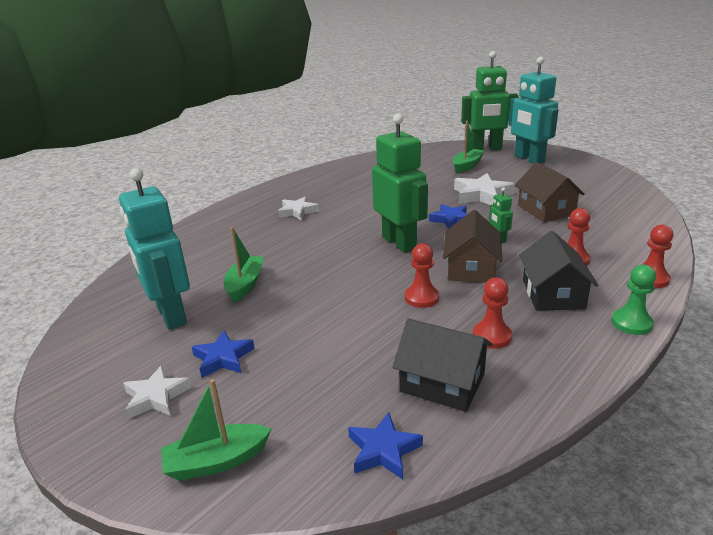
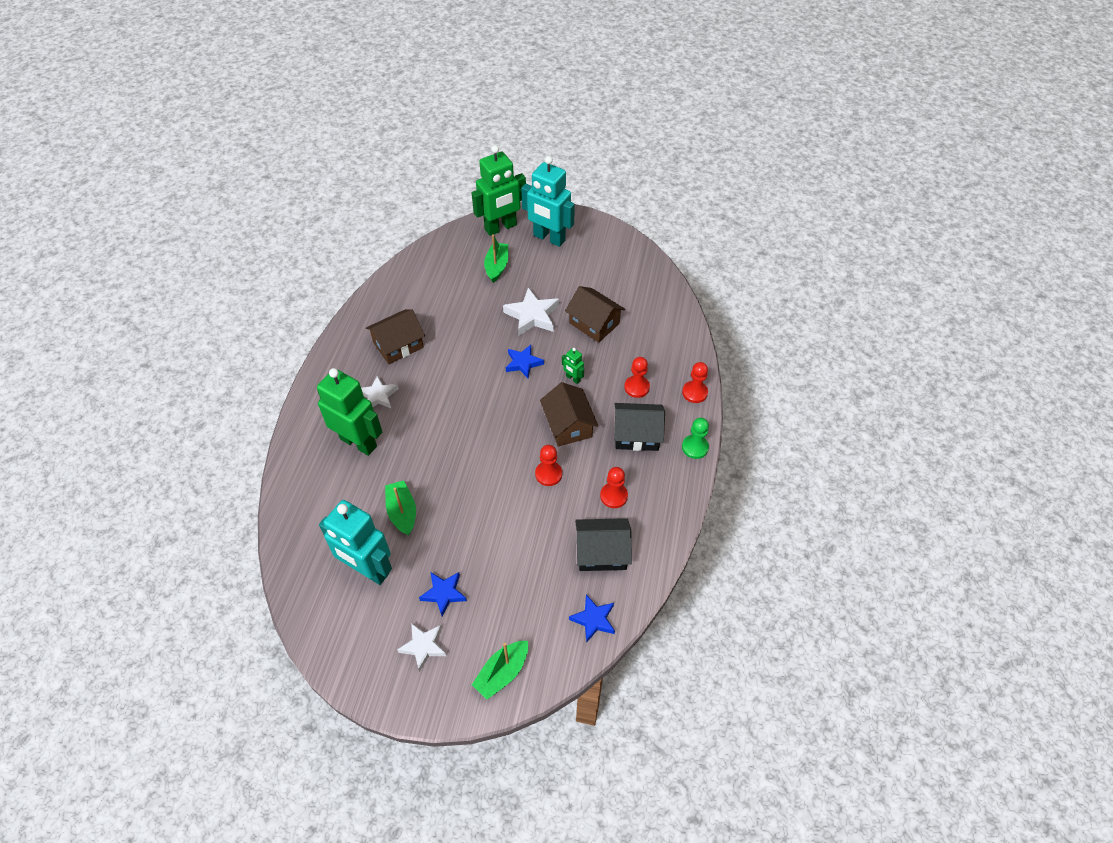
camera: 30 degrees left, 25 degrees up
(342, 189) = (398, 345): none -> brown house
(399, 243) = (497, 411): green robot -> green robot (359, 442)
(553, 294) = (636, 435): black house -> black house turned 60 degrees counterclockwise

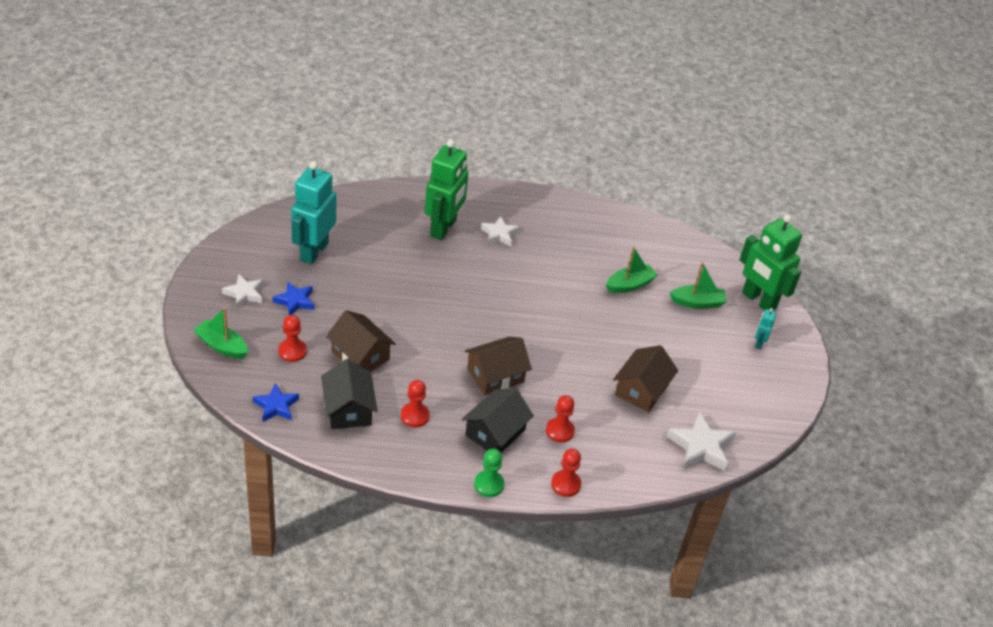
camera: 75 degrees right, 10 degrees down
(398, 345) = (565, 240): brown house -> brown house (360, 355)
(402, 512) = (374, 265): green boat -> green boat (630, 285)
(523, 363) = (567, 334): blue star -> none
(532, 316) = (635, 337): white star -> white star (701, 447)
(548, 474) = (432, 363): red pawn -> red pawn (292, 351)
(549, 238) = (759, 343): turquoise robot -> turquoise robot, size x0.42
(573, 378) = (557, 376): green robot -> none
(636, 435) = (495, 433): black house -> black house turned 45 degrees clockwise

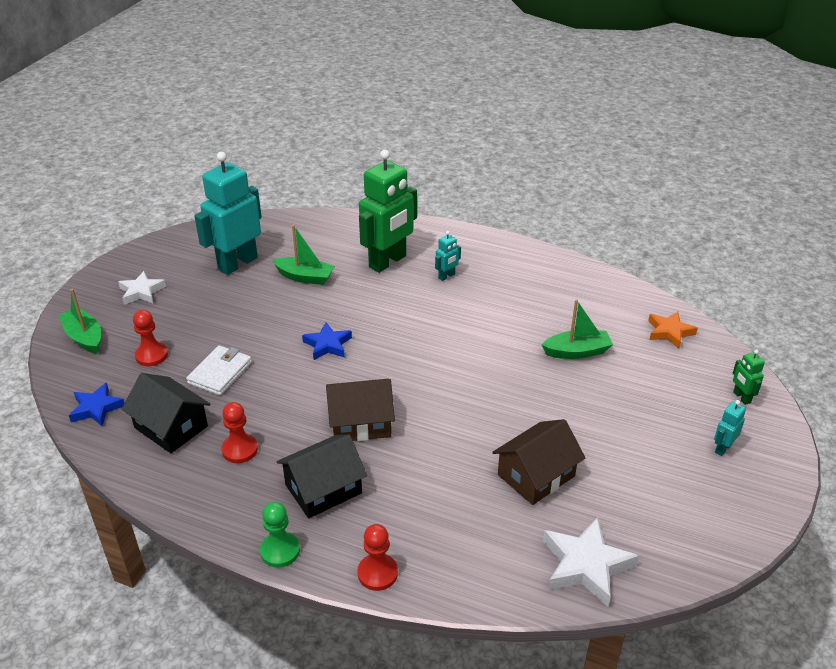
camera: 25 degrees right, 5 degrees down
(295, 301) = (187, 307): blue star -> blue star (327, 345)
(348, 409) = (171, 427): black house -> black house turned 60 degrees counterclockwise
(360, 355) = (220, 373): brown house -> white wallet
(499, 234) = (446, 276): white star -> turquoise robot
(560, 431) = (405, 504): red pawn -> none
(690, 255) = (669, 332): none -> orange star
(697, 302) = (656, 386): green boat -> green boat (305, 277)
(758, 301) = (741, 397): green robot -> green robot, size x0.42

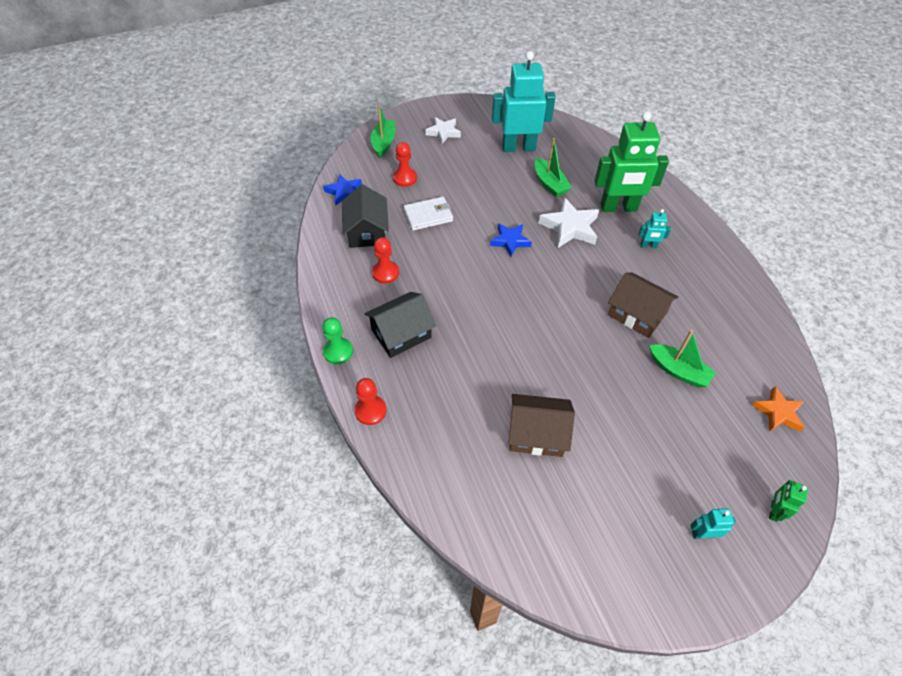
camera: 45 degrees right, 15 degrees up
(323, 489) = (401, 334): black house -> black house turned 45 degrees counterclockwise
(360, 423) = (470, 308): brown house -> brown house (637, 314)
(585, 565) = (494, 520): white star -> white star (570, 227)

